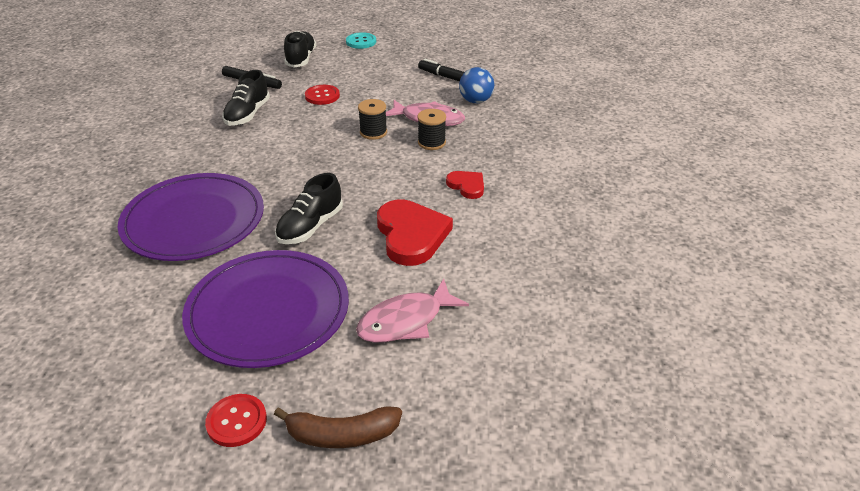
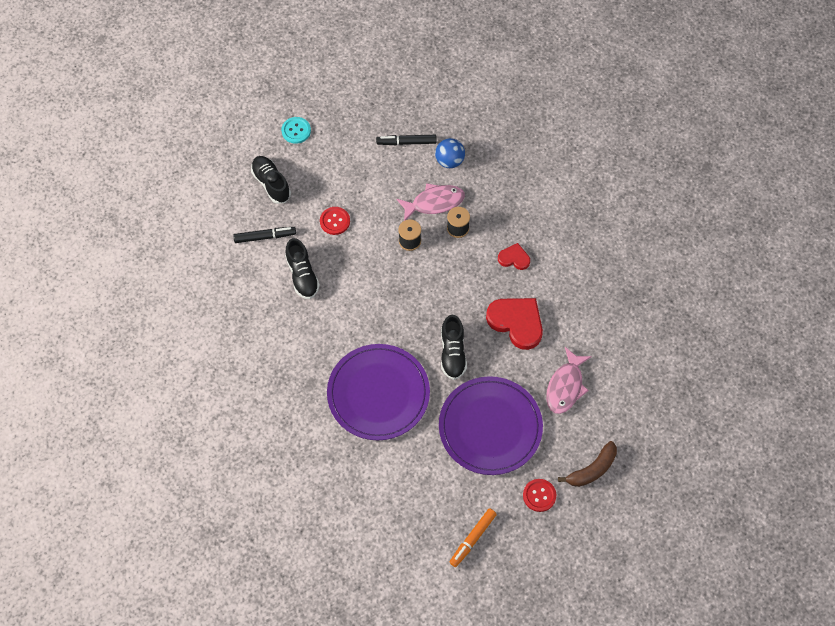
camera: 35 degrees left, 25 degrees up
(96, 418) = (473, 538): none -> orange marker

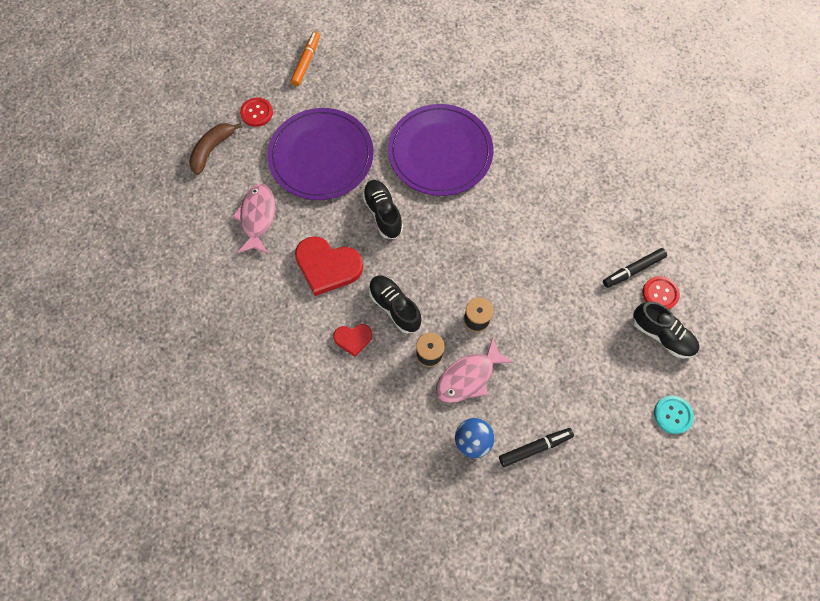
camera: 160 degrees right, 5 degrees up
(302, 275) = (571, 241): black shoe -> black shoe (394, 307)
(335, 221) = (568, 314): red button -> red button (660, 294)

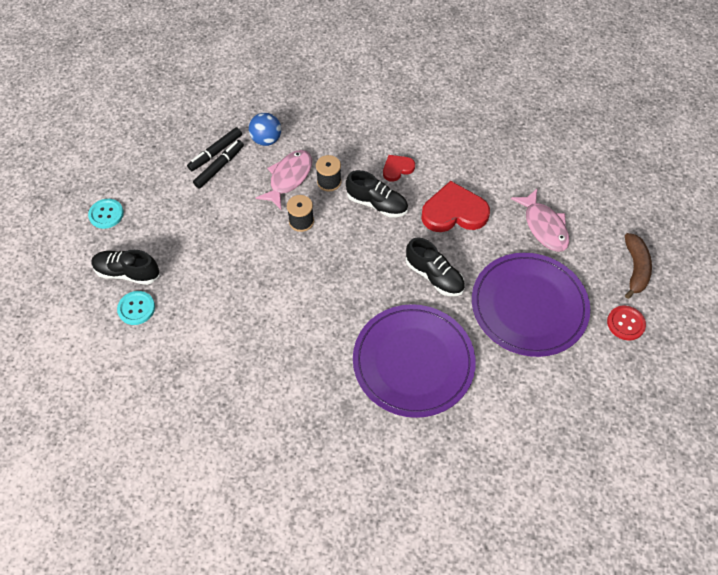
camera: 155 degrees right, 10 degrees down
(306, 62) = (623, 406): orange marker -> none
(633, 270) = (168, 321): black marker -> black marker (219, 167)
(660, 294) = (136, 308): red button -> turquoise button

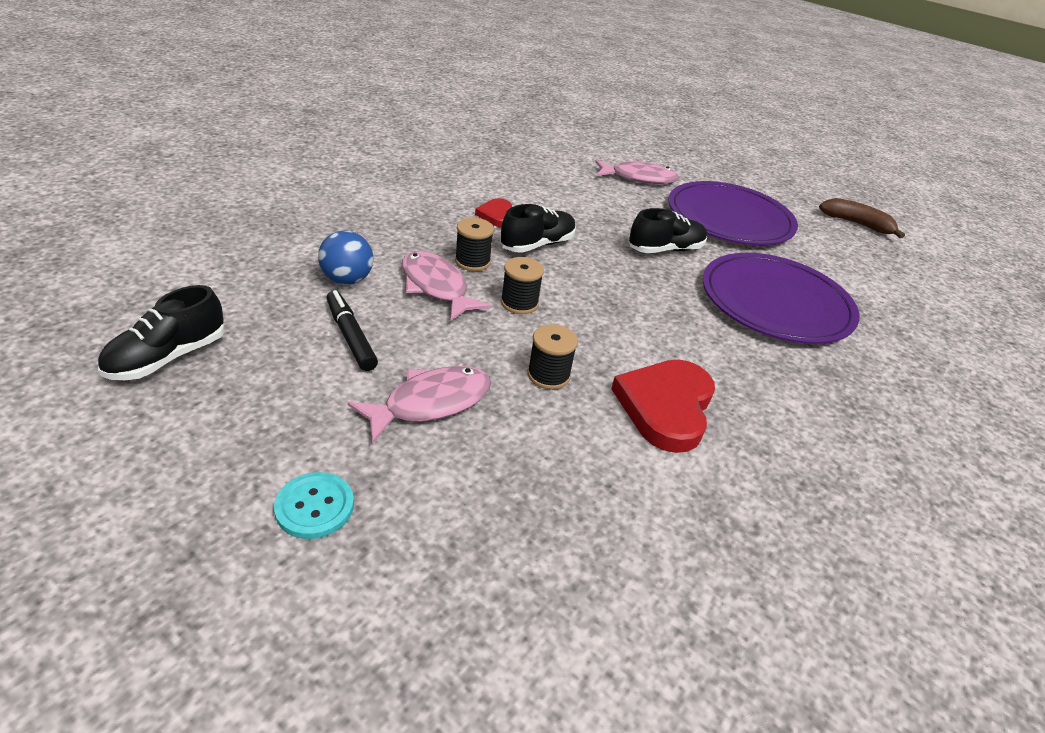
camera: 70 degrees left, 20 degrees down
(127, 273) = (482, 519): black shoe -> black shoe (168, 357)
(136, 308) = (571, 532): turquoise button -> none
(190, 222) = (431, 403): none -> pink fish
(216, 152) = (317, 330): black marker -> none
(242, 260) = (548, 375): none -> black spool
(454, 212) = (586, 209): red heart -> red heart (666, 407)
(625, 323) = (767, 188): red button -> none
(635, 268) = (711, 163): brown banana -> brown banana (856, 224)

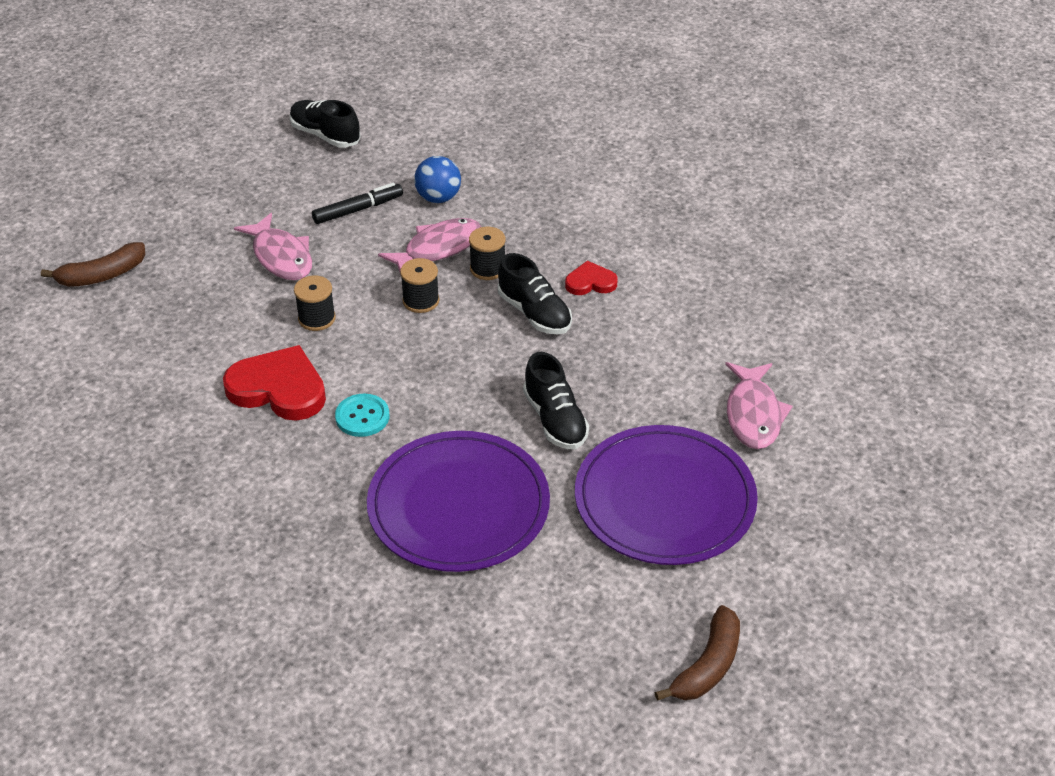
camera: 95 degrees right, 5 degrees up
(315, 507) = (187, 217): turquoise button -> turquoise button (362, 417)
(447, 618) = (102, 275): none -> brown banana

